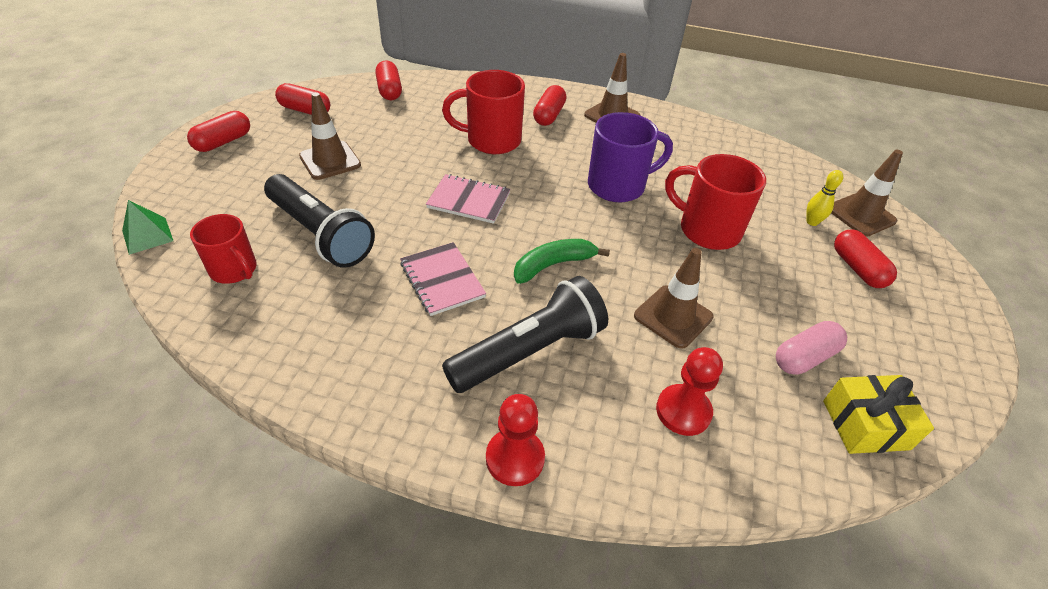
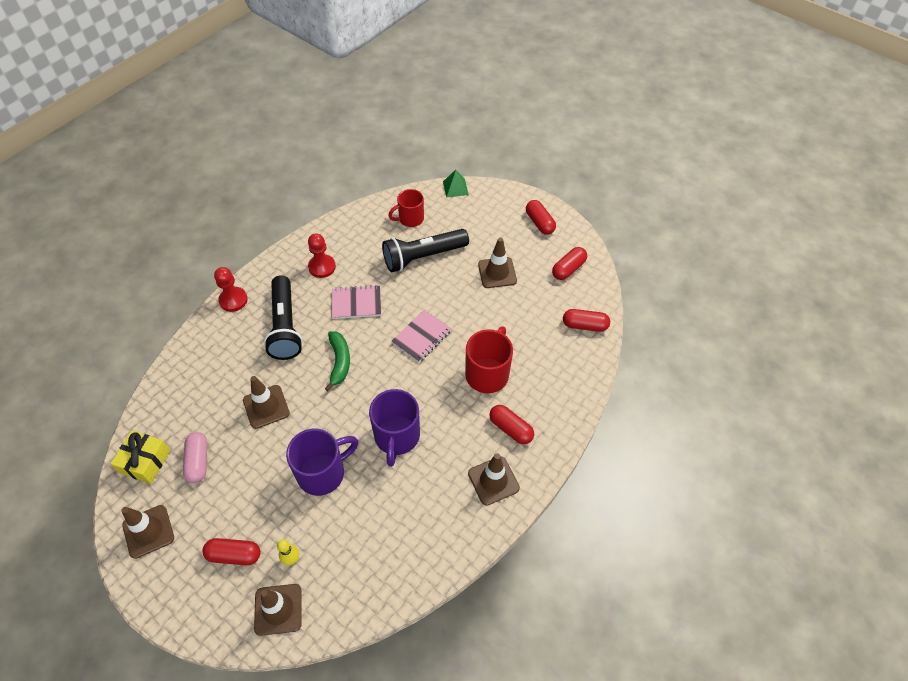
camera: 115 degrees right, 10 degrees up
(683, 411) = (210, 378): red pawn -> red pawn (322, 267)
(707, 230) = (323, 472): red mug -> purple mug
(927, 365) = (148, 531): none -> brown traffic cone

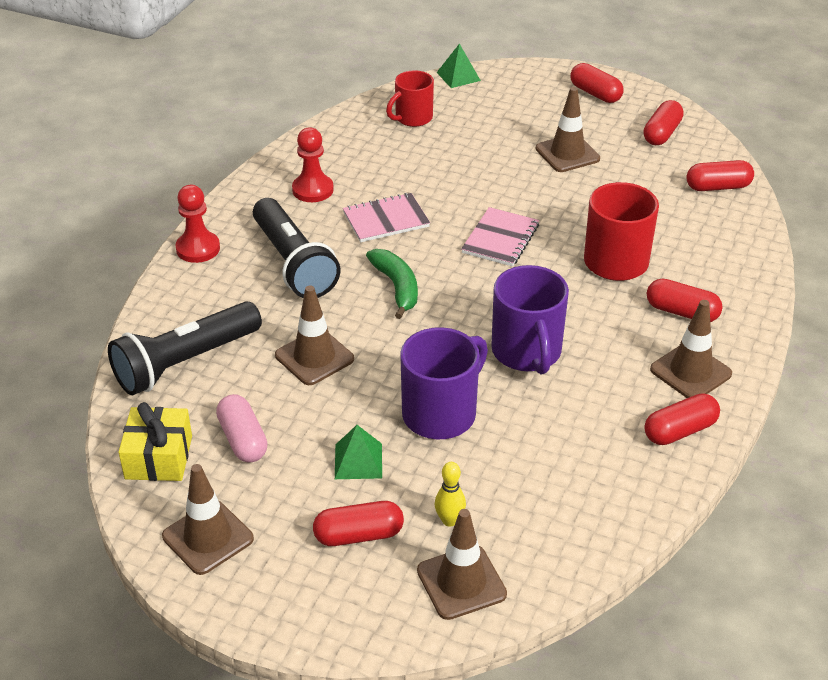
camera: 15 degrees left, 15 degrees down
(258, 497) = (358, 461): none -> green pyramid
(423, 257) = (454, 155): black flashlight -> black flashlight (185, 362)
(464, 528) = (680, 431): none -> red capsule

